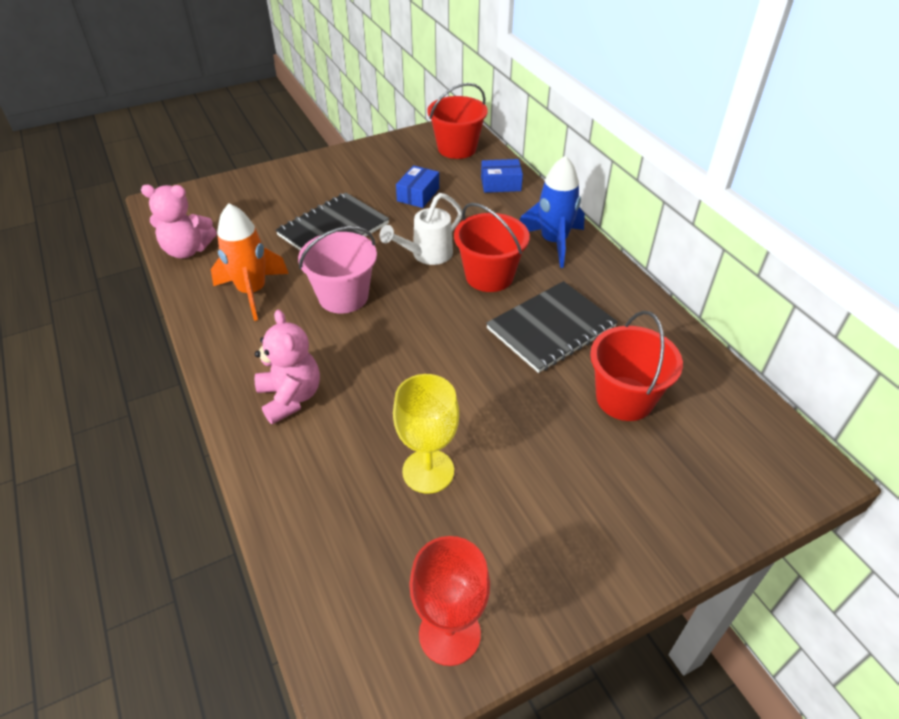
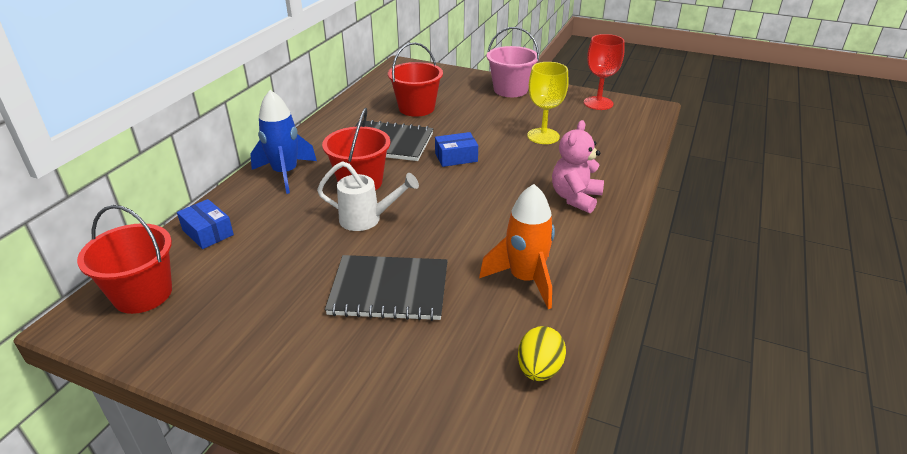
camera: 130 degrees left, 10 degrees down
(187, 250) = (539, 369): pink teddy bear -> yellow egg
(343, 296) = (465, 231): pink bucket -> pink bucket (510, 90)
(418, 194) = (273, 271): blue box -> blue box (456, 157)

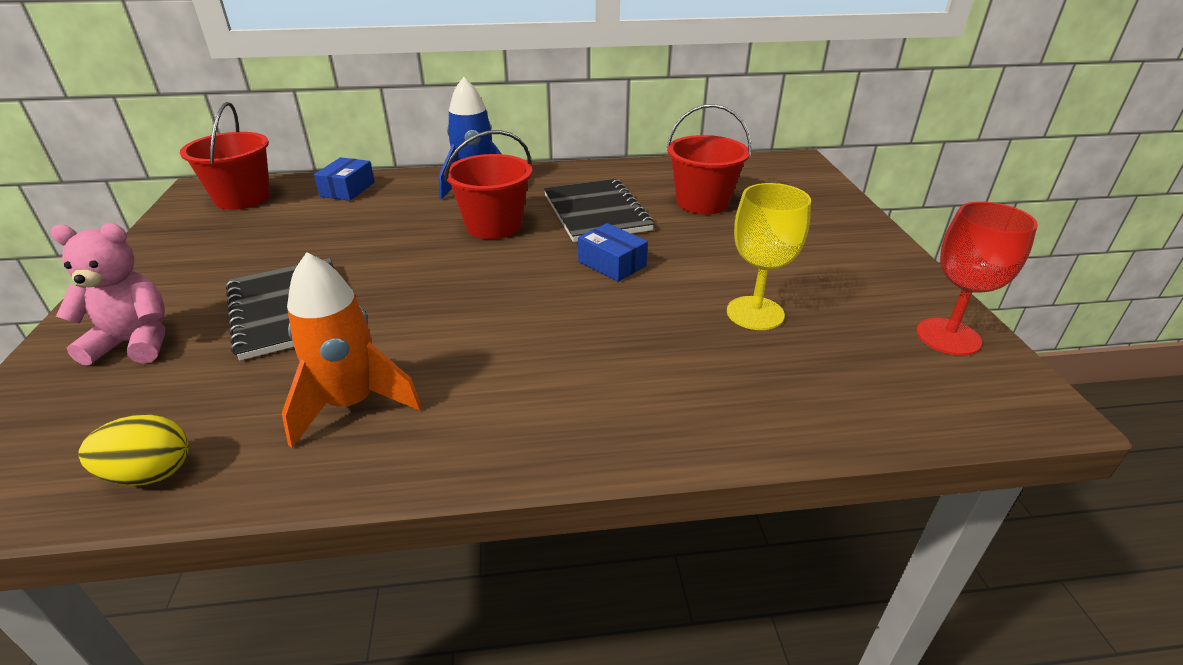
camera: 60 degrees right, 0 degrees up
(367, 219) = (421, 253): white watering can -> none
(510, 90) = (857, 247): pink bucket -> none
(575, 198) = (600, 394): pink teddy bear -> pink teddy bear (135, 343)

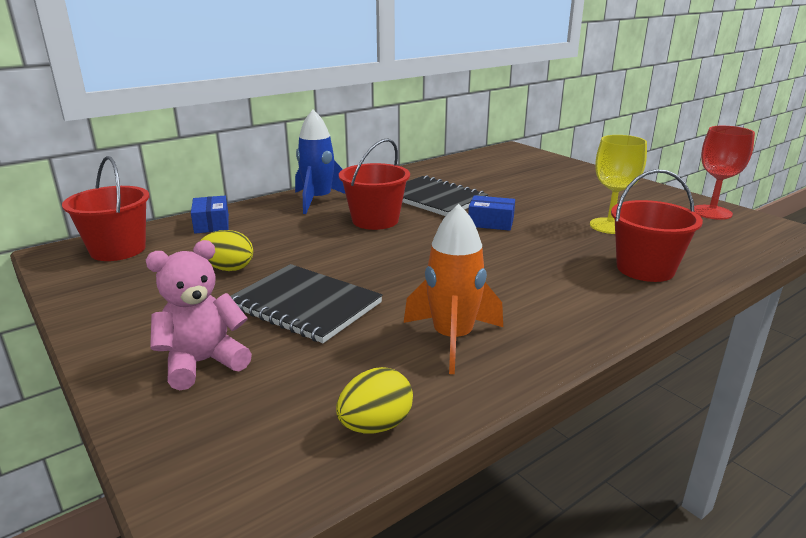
camera: 30 degrees left, 10 degrees down
(290, 245) = (228, 268): none -> yellow egg
(702, 202) = (492, 180): red bucket -> red bucket (645, 269)

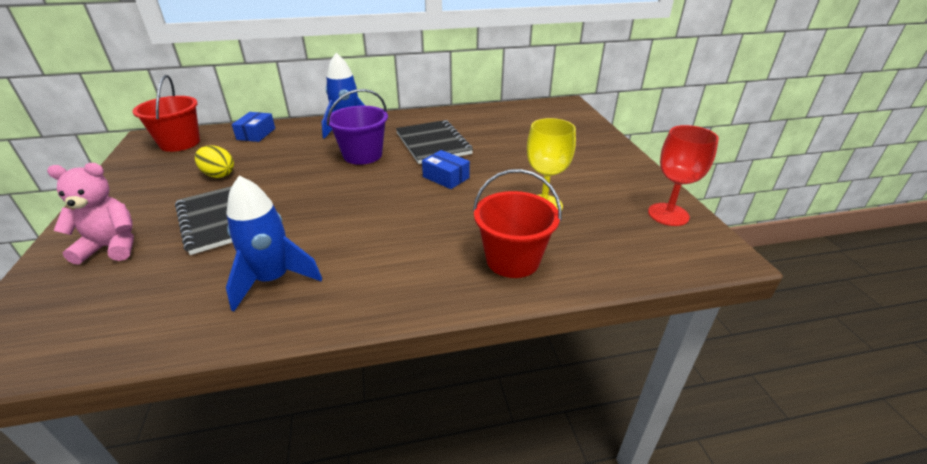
camera: 25 degrees right, 10 degrees up
(375, 220) = (362, 155): red bucket -> purple bucket
(375, 425) = (133, 335): yellow egg -> none
(452, 339) = (273, 280): orange rocket -> blue rocket

